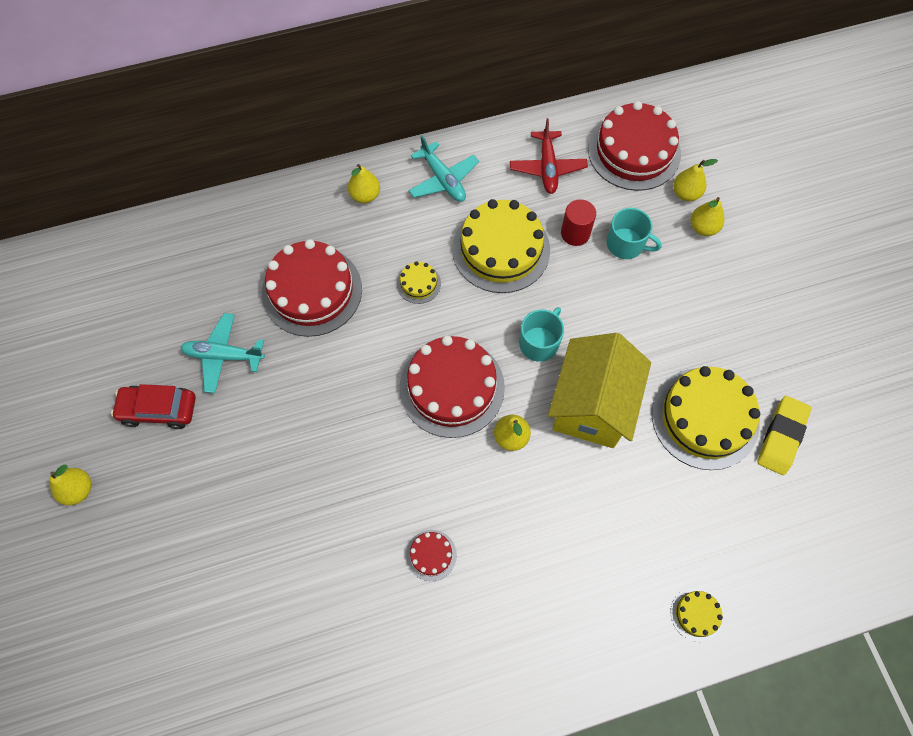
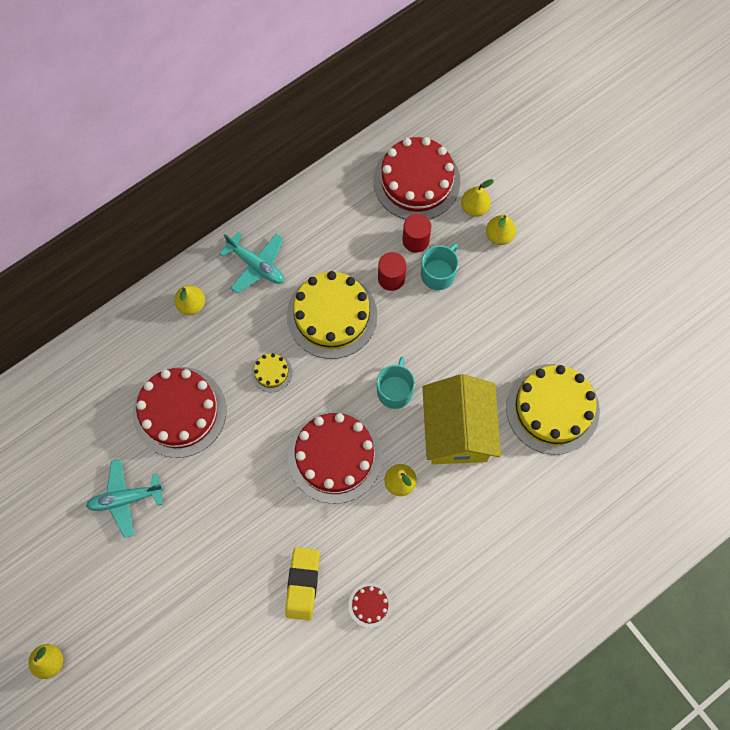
camera: 20 degrees left, 5 degrees up
(159, 410) = (89, 567): red car -> none
(547, 167) = (345, 222): red plane -> none
(613, 206) = (415, 240): none -> red cylinder
(626, 244) = (438, 273): turquoise mug -> turquoise mug turned 60 degrees counterclockwise
(696, 614) = (594, 574): yellow cake -> none
(781, 437) = (618, 403): yellow eraser -> yellow eraser (303, 584)

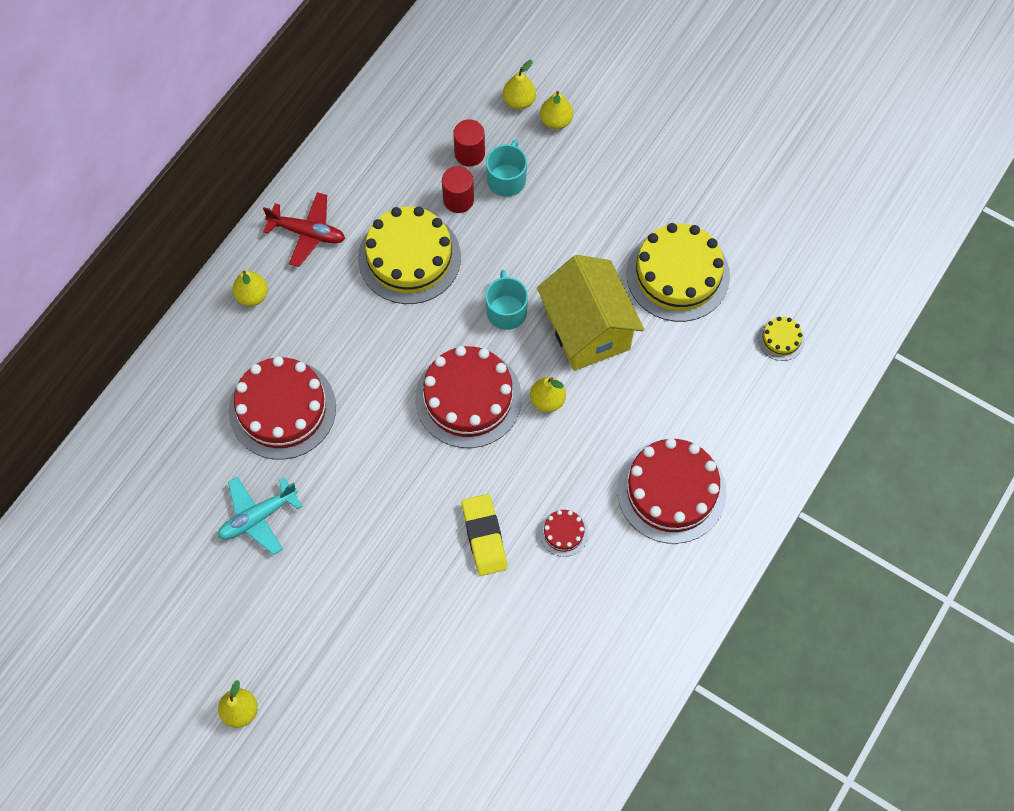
camera: 20 degrees left, 5 degrees down
(256, 265) = (307, 233): turquoise plane -> red plane
(271, 372) = (367, 336): yellow cake -> yellow cake (781, 339)
(416, 181) = (447, 93): red cake -> red cake (671, 491)

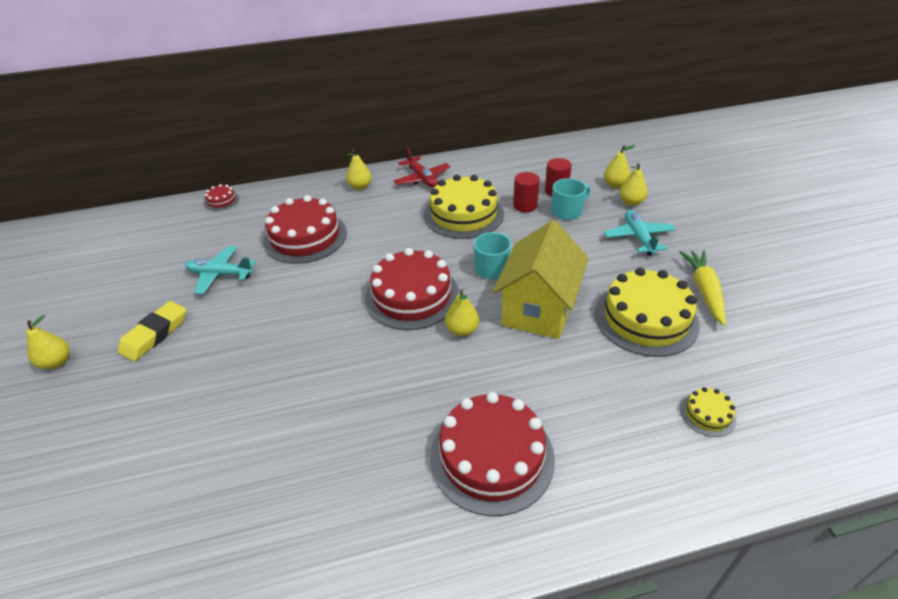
camera: 45 degrees right, 25 degrees down
(484, 536) = (319, 379): yellow eraser -> yellow eraser (155, 334)
(563, 533) = (373, 419): red cake -> red cake (222, 201)
(600, 172) = (638, 237): none -> turquoise plane
(699, 205) = (704, 290): none -> yellow carrot

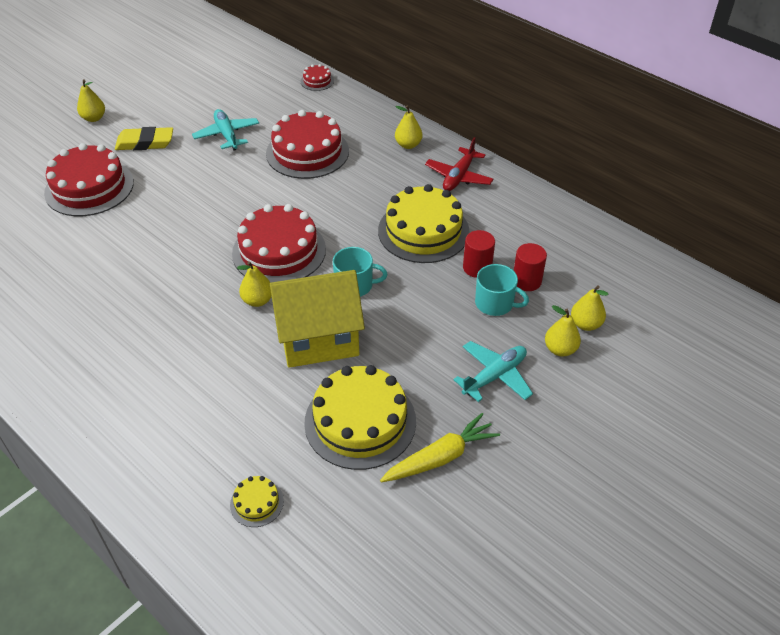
camera: 55 degrees right, 5 degrees up
(491, 456) = (132, 375): red cake -> red cake (89, 187)

